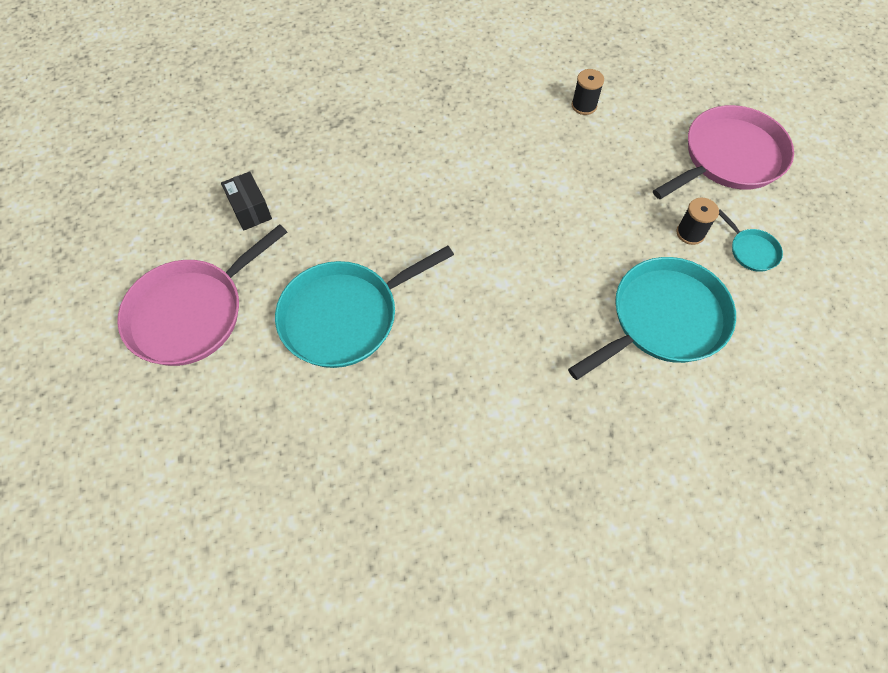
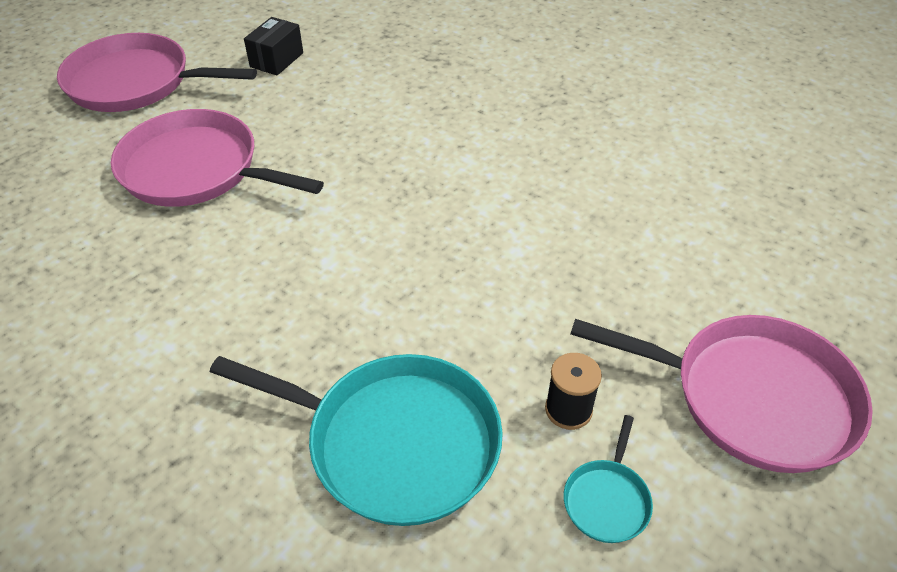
camera: 55 degrees right, 15 degrees down
(345, 316) = (197, 169): turquoise pan -> pink pan
(584, 106) = (665, 213): black spool -> none

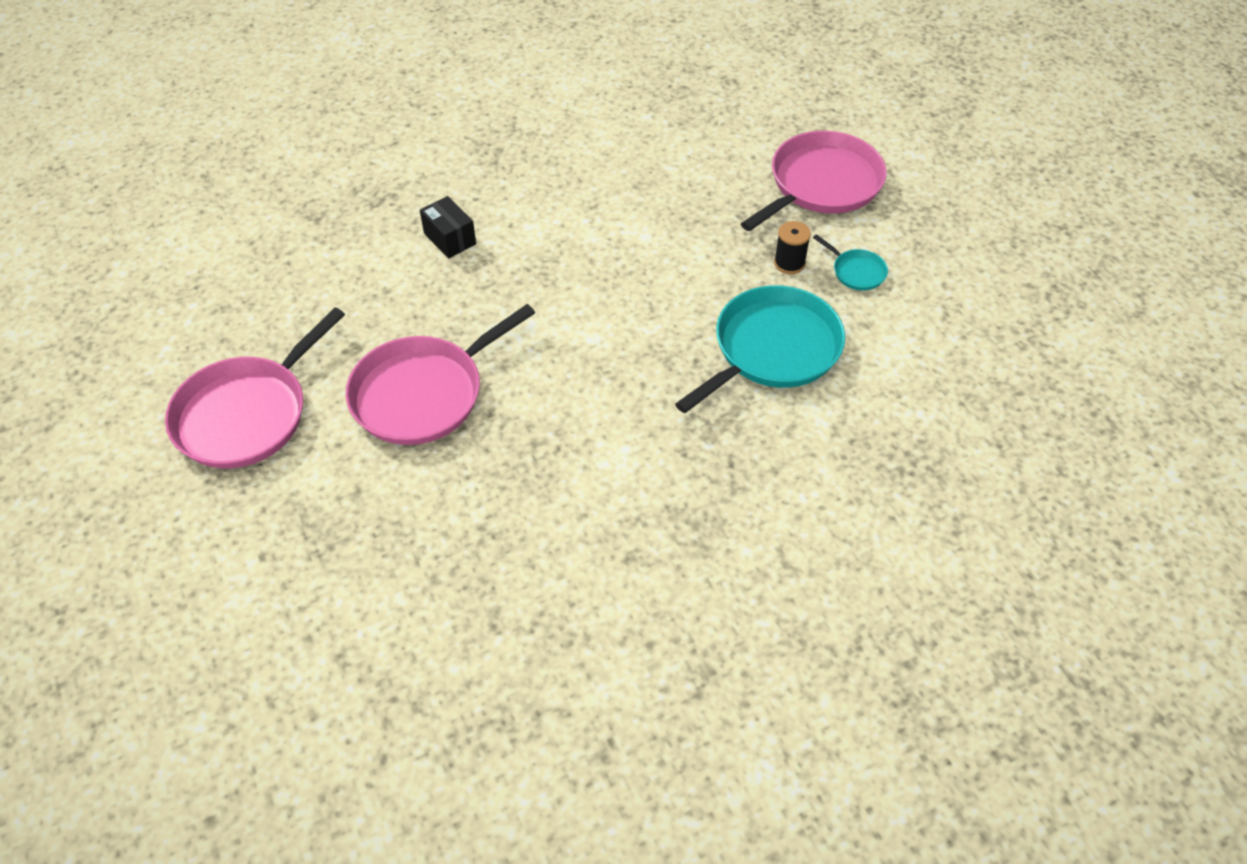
camera: 65 degrees left, 5 degrees up
(276, 60) = (294, 302): black box -> black box (450, 239)

